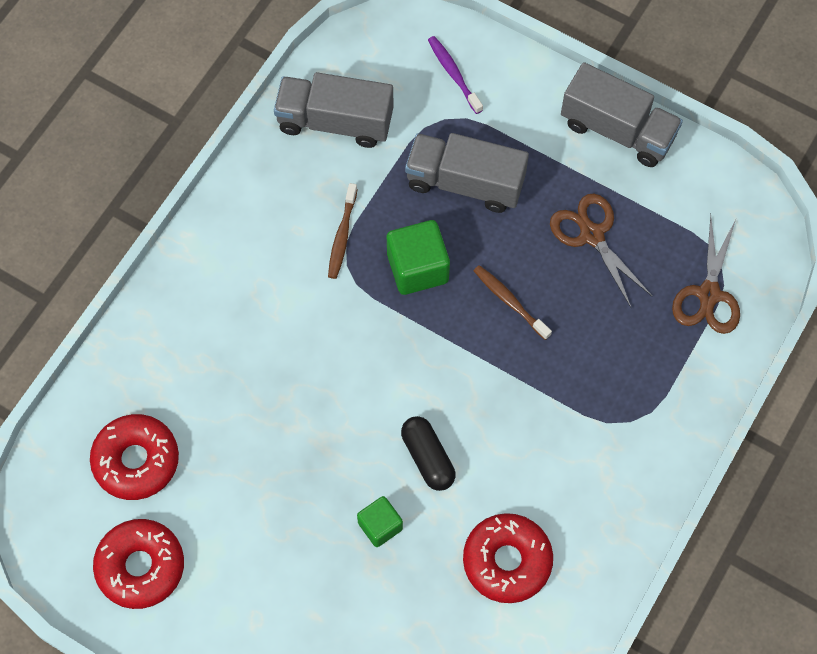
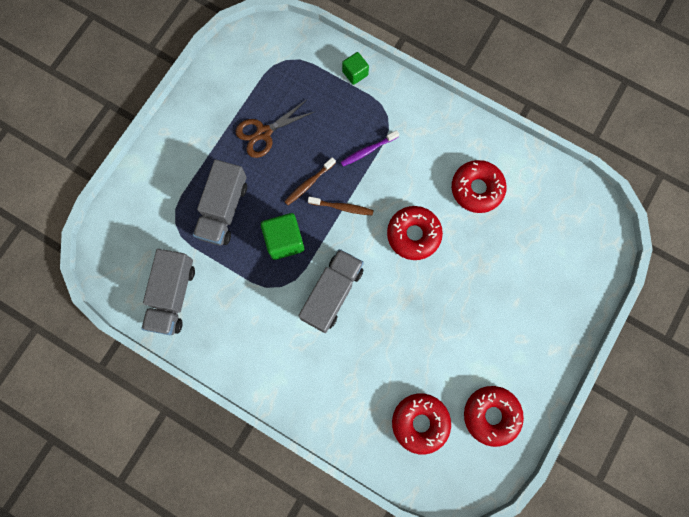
camera: 90 degrees left, 10 degrees up
(342, 236) = (260, 290): brown toothbrush -> brown toothbrush (342, 207)
(380, 526) = (458, 263): green cube -> green cube (355, 73)
(427, 458) = (413, 235): black capsule -> red donut
(453, 74) = (141, 216): purple toothbrush -> purple toothbrush (368, 150)
(617, 130) = (189, 114): grey truck -> grey truck (332, 293)
(708, 294) = (306, 68): brown scissors -> none

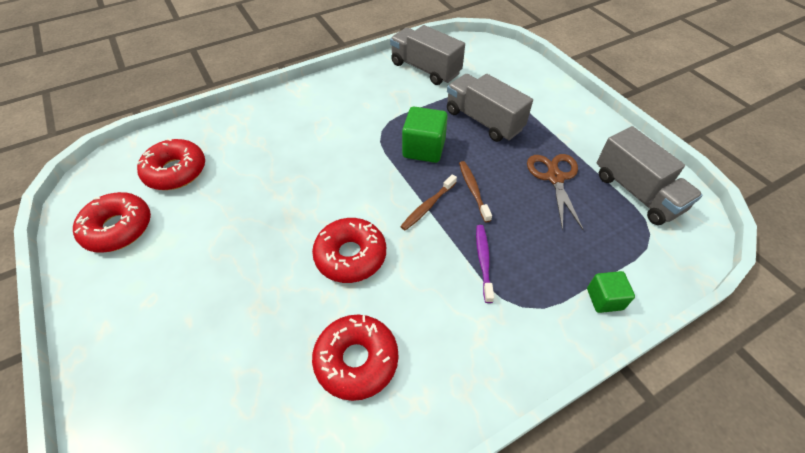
camera: 120 degrees right, 25 degrees down
(332, 293) = (345, 161): grey truck -> grey truck (637, 192)

